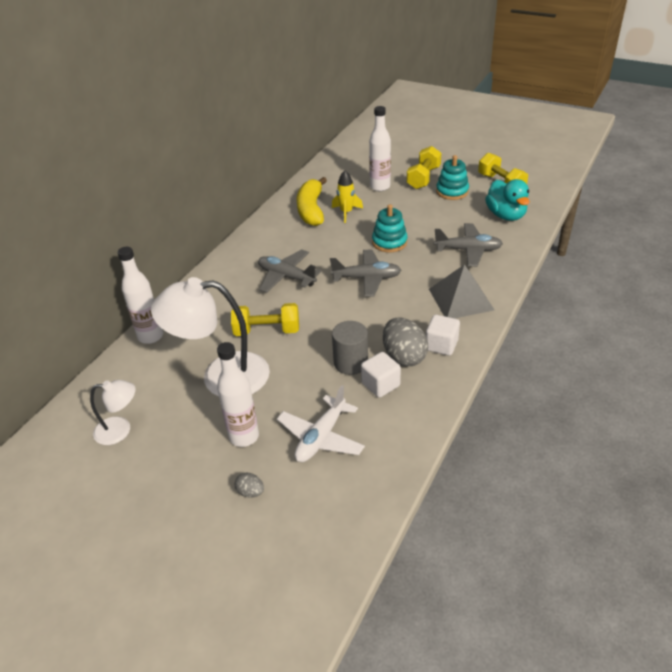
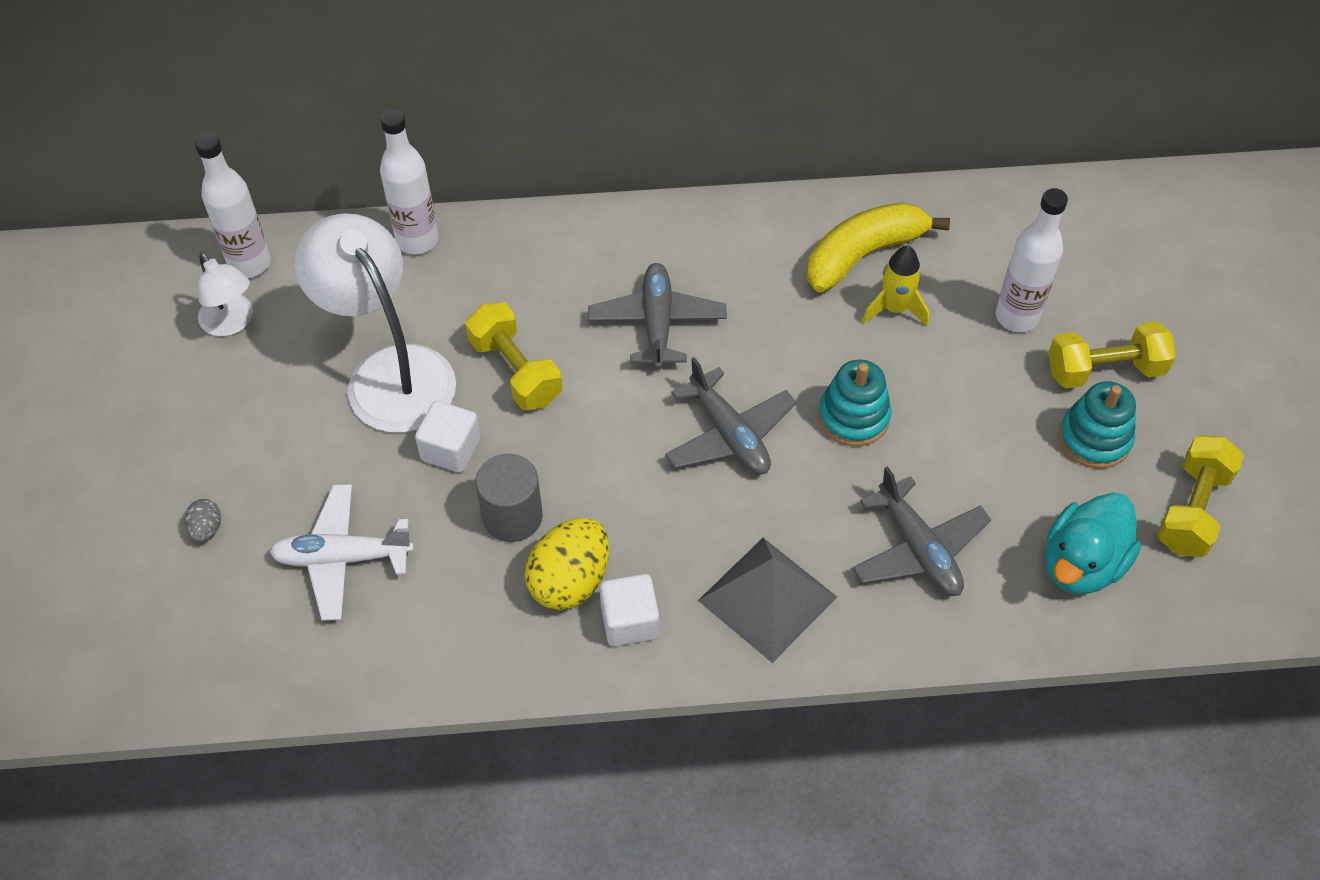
camera: 55 degrees right, 15 degrees up
(244, 436) = (295, 466): white bottle -> white bottle (250, 263)
(380, 385) = (489, 580): white cube -> white cube (451, 449)
(404, 356) = (570, 581): grey egg -> yellow egg

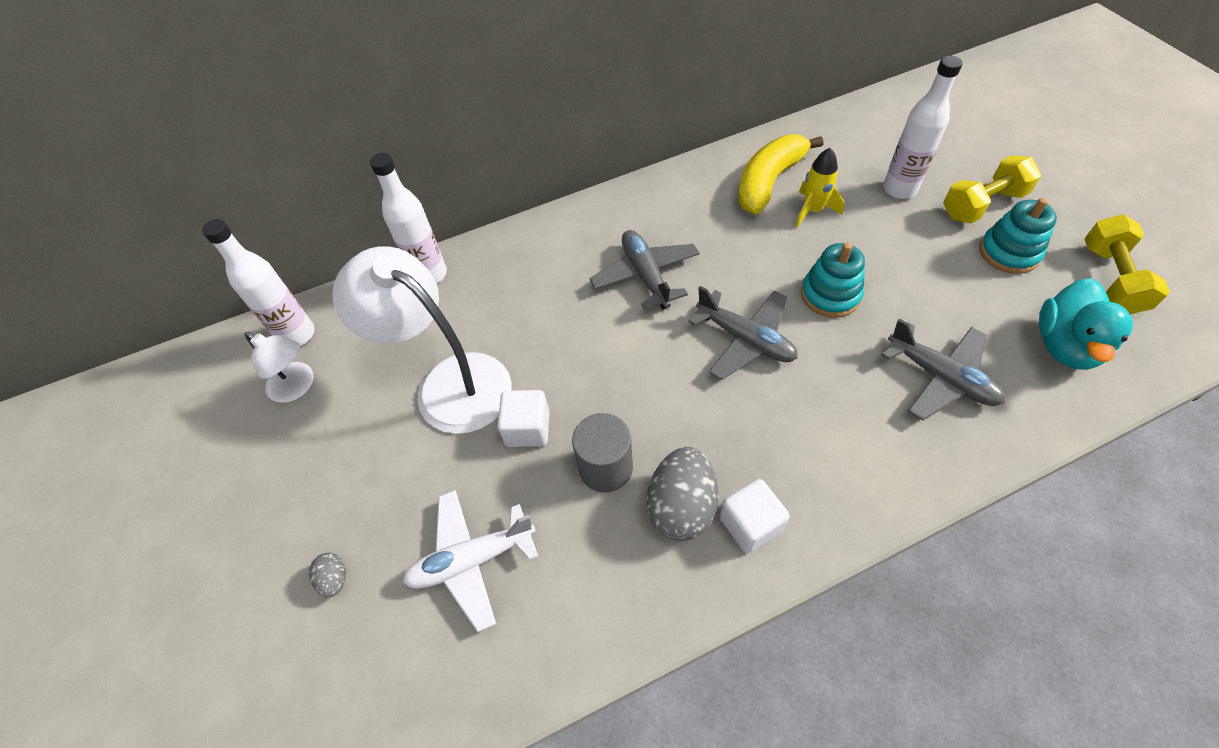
camera: 15 degrees left, 0 degrees up
(515, 371) = (552, 347): yellow dumbbell -> none
(570, 581) = (681, 507): yellow egg -> grey egg
(767, 598) = (851, 461): grey pyramid -> none

